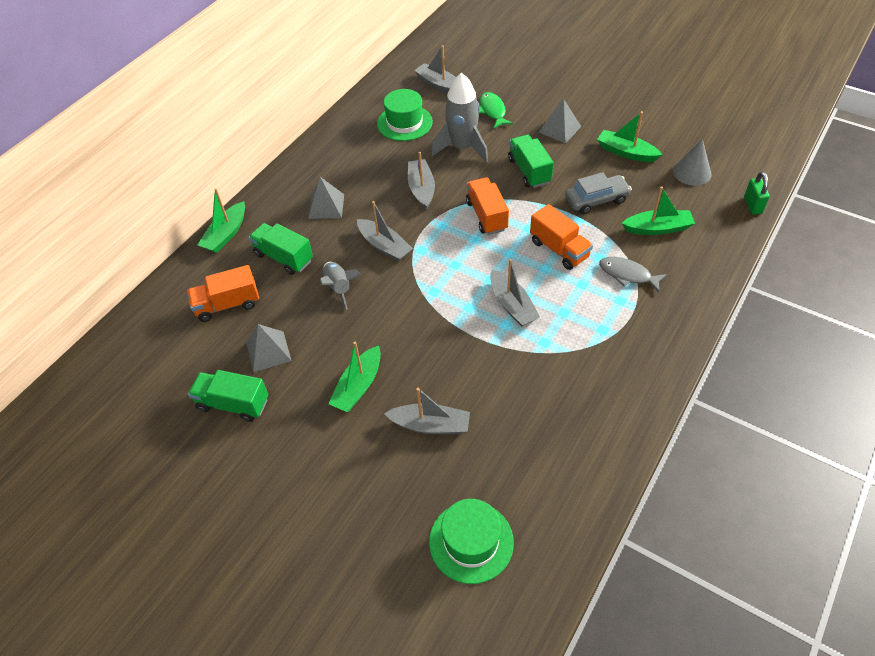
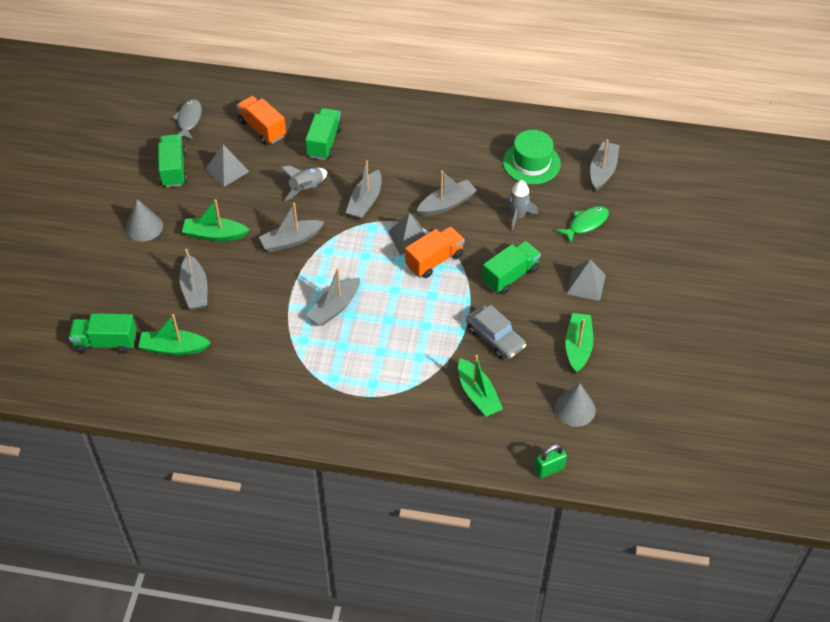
camera: 65 degrees right, 0 degrees up
(226, 234) = (334, 98): green boat -> green boat (174, 348)
(306, 456) = (144, 227): none -> grey cone
(326, 206) = (394, 147): grey pyramid -> grey pyramid (409, 238)
(404, 319) = (291, 240): none -> grey boat
(462, 148) = (518, 216): grey rocket -> grey rocket, size x0.60
(471, 542) = (106, 342): green hat -> green truck
(559, 249) = (415, 324): orange truck -> none
(628, 274) = (406, 383): grey fish -> grey fish (189, 120)

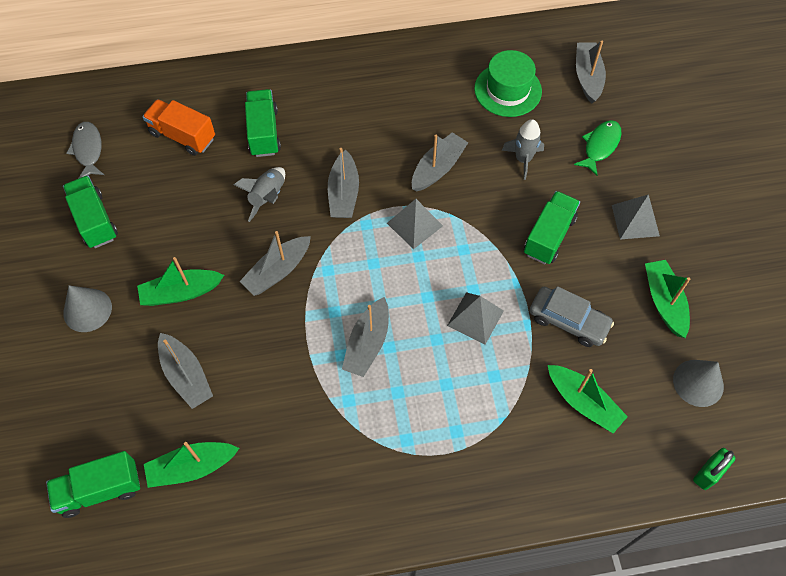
camera: 20 degrees left, 10 degrees up
(227, 170) = (162, 202): grey pyramid -> grey pyramid (475, 318)
(434, 260) = (456, 244): orange truck -> none

